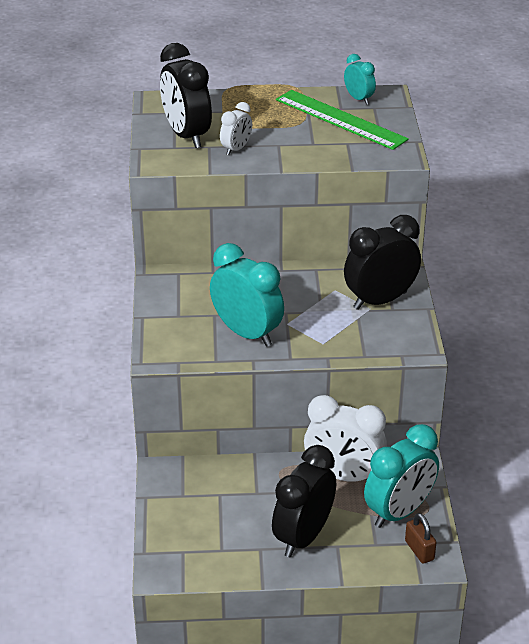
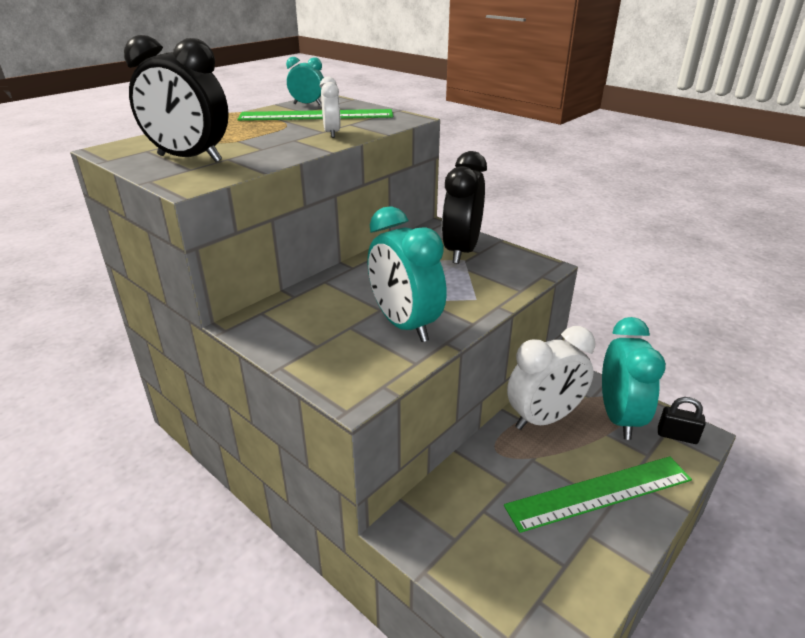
camera: 45 degrees left, 5 degrees down
(236, 149) = (260, 152): white clock -> white clock (332, 133)
(247, 333) = (404, 325): turquoise clock -> turquoise clock turned 120 degrees counterclockwise
(303, 537) = (599, 492): black clock -> green ruler
(419, 550) = (677, 436): brown padlock -> black padlock

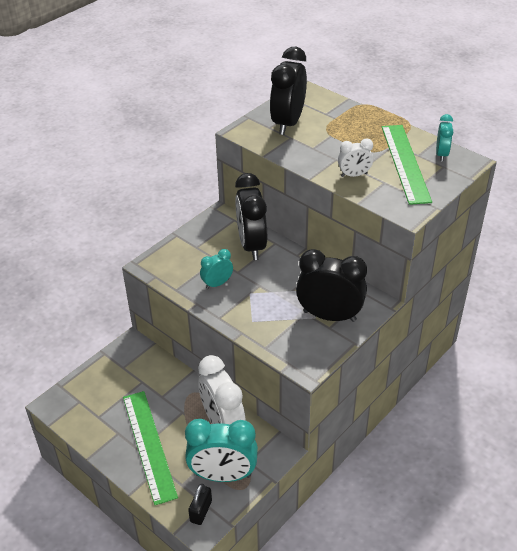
camera: 90 degrees right, 10 degrees up
(326, 298) = (251, 245): none -> black clock
(404, 325) = (217, 284): turquoise clock -> turquoise clock, size x0.52

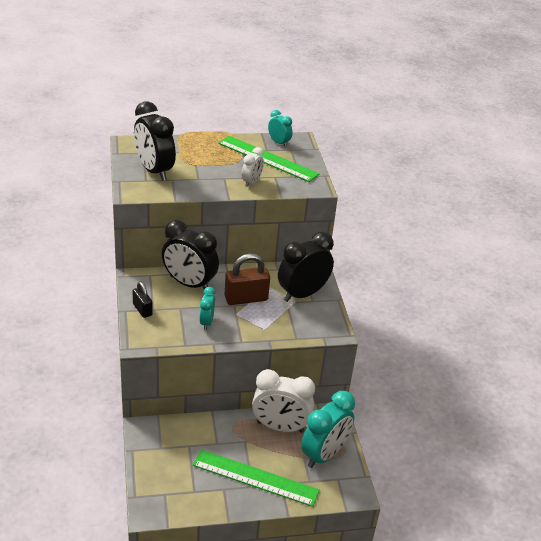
camera: 55 degrees left, 5 degrees down
(201, 511) = (342, 484): black padlock -> black padlock (142, 309)
(276, 287) = (246, 298): none -> brown padlock

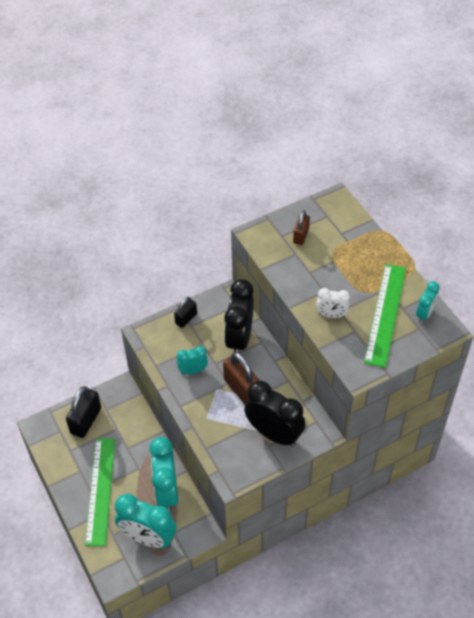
camera: 75 degrees right, 15 degrees up
(154, 171) = (301, 235): black clock -> brown padlock
(165, 468) = (86, 420): none -> black padlock
(280, 427) = (166, 491): white clock -> turquoise clock

